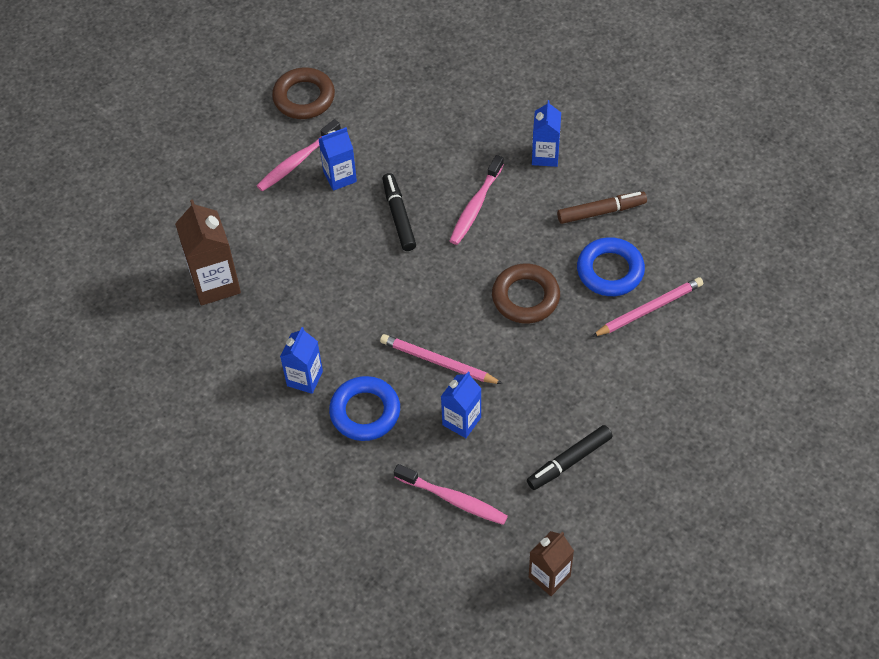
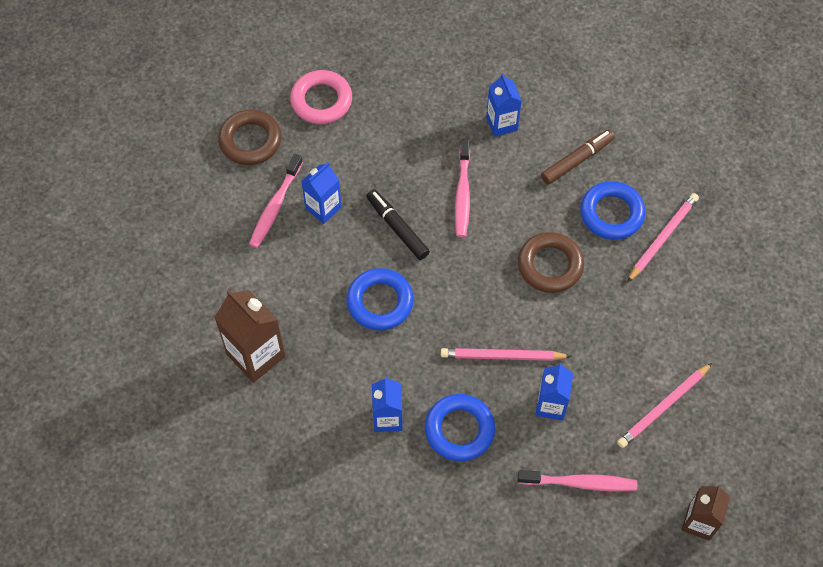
camera: 25 degrees left, 5 degrees up
(349, 275) = (380, 302): none -> blue ring
(386, 83) = (321, 101): none -> pink ring
(569, 461) = (663, 407): black marker -> pink pencil

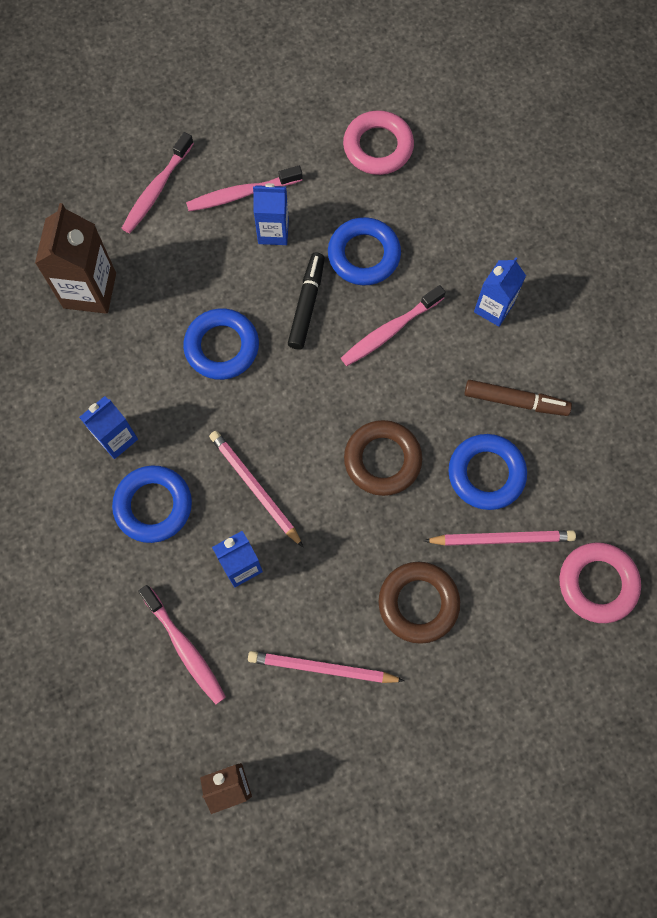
camera: 50 degrees right, 10 degrees up
(218, 256) = (156, 189): none -> pink toothbrush
(250, 141) = (287, 125): brown ring -> brown ring (418, 603)
(393, 168) = (364, 255): none -> blue ring
(736, 208) = (597, 583): none -> pink ring

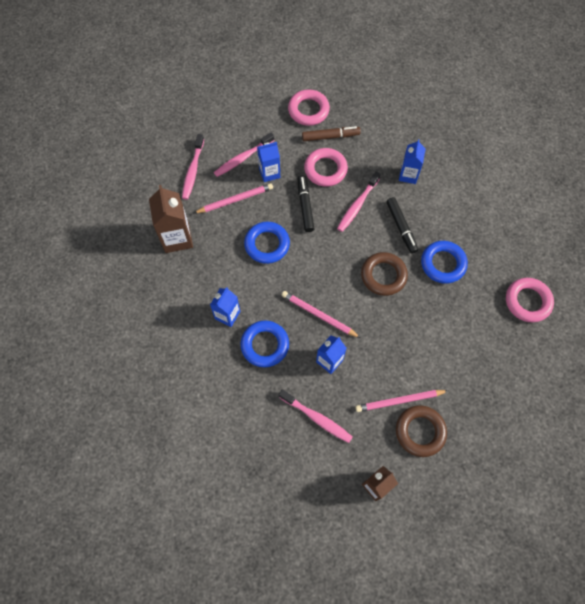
camera: 20 degrees left, 5 degrees down
(364, 255) = (325, 169): blue ring -> pink ring
(418, 603) = (437, 346): brown ring -> brown ring (420, 431)
(444, 391) = (401, 227): none -> black marker
(501, 539) = (466, 295): pink pencil -> pink pencil (235, 200)
(515, 401) = (441, 220): brown marker -> brown marker (330, 136)

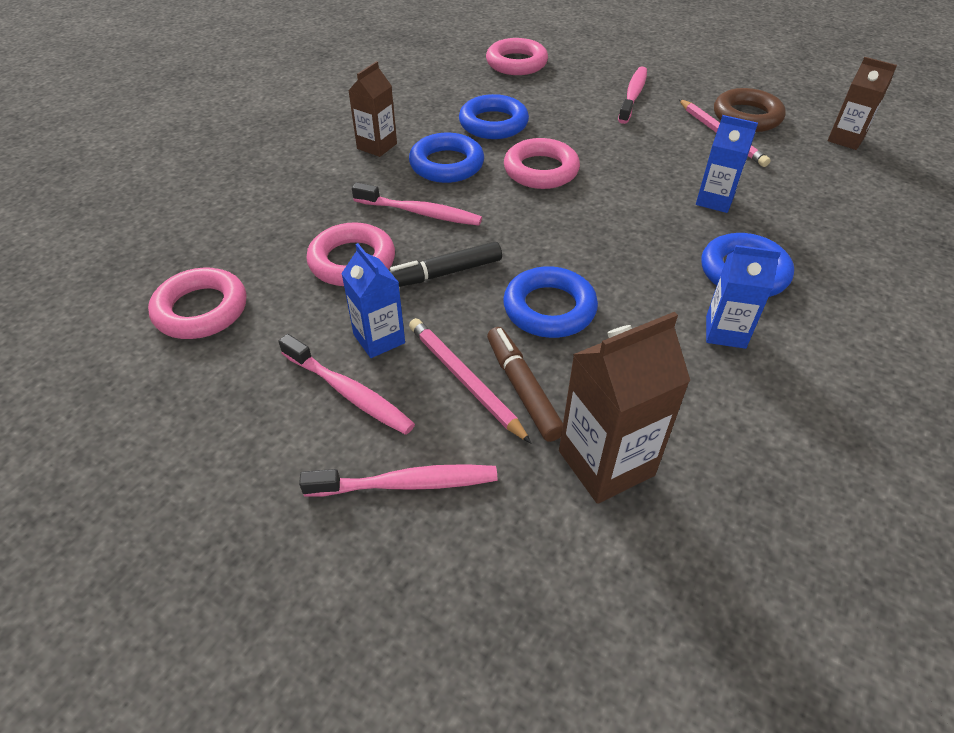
camera: 105 degrees left, 20 degrees down
(317, 418) = (809, 198): pink toothbrush -> pink toothbrush (633, 95)
(319, 315) = (648, 222): pink pencil -> none
(330, 136) = (270, 267): brown marker -> brown marker (523, 389)
(383, 275) = (541, 170): brown ring -> pink ring
(401, 227) = (446, 164): black marker -> blue ring
(408, 175) = (343, 169): blue carton -> none
(429, 195) = (377, 146): none -> brown carton

